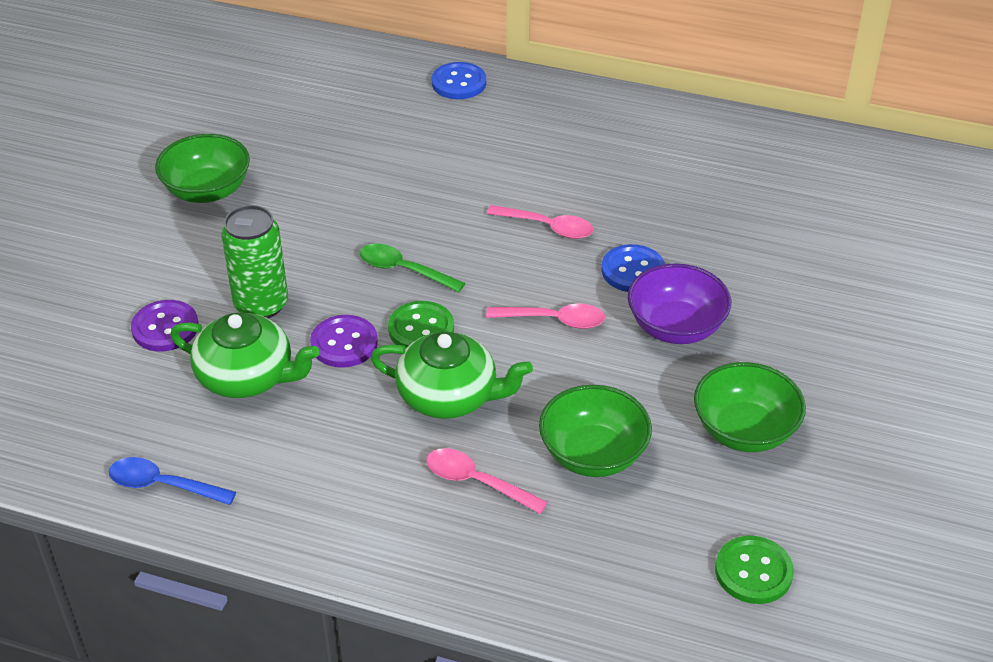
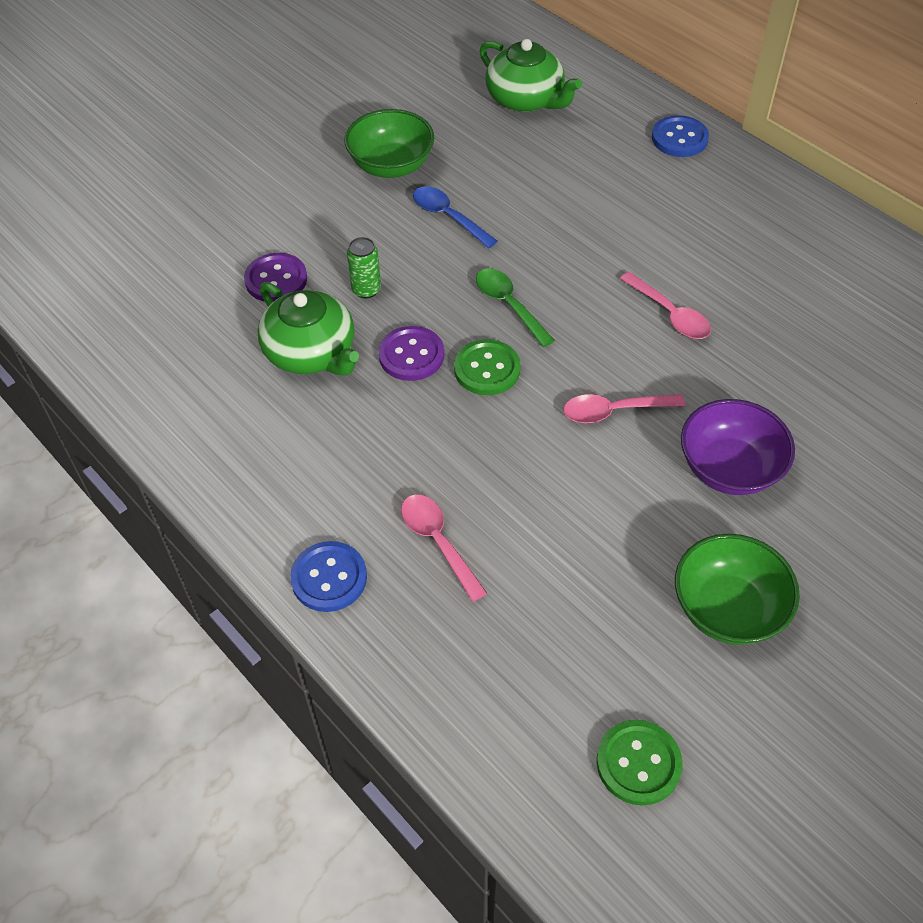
camera: 30 degrees right, 10 degrees up
(163, 485) = (181, 423): blue spoon -> blue spoon (448, 217)
(261, 304) = (366, 290): green can -> green can, size x0.56
(449, 396) = (469, 446): green teapot -> green teapot (526, 99)
(554, 320) = (614, 411): pink spoon -> pink spoon turned 135 degrees clockwise
(593, 454) = (562, 564): green bowl -> none
(633, 270) = (724, 391): blue button -> blue button (329, 578)

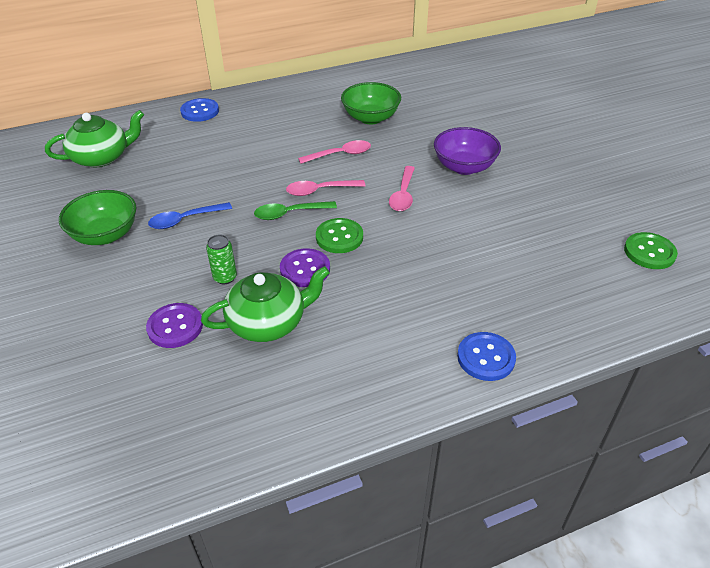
camera: 70 degrees left, 10 degrees down
(438, 542) = (474, 295): pink spoon -> pink spoon (320, 191)
(727, 609) = (557, 194): green bowl -> green bowl (370, 118)

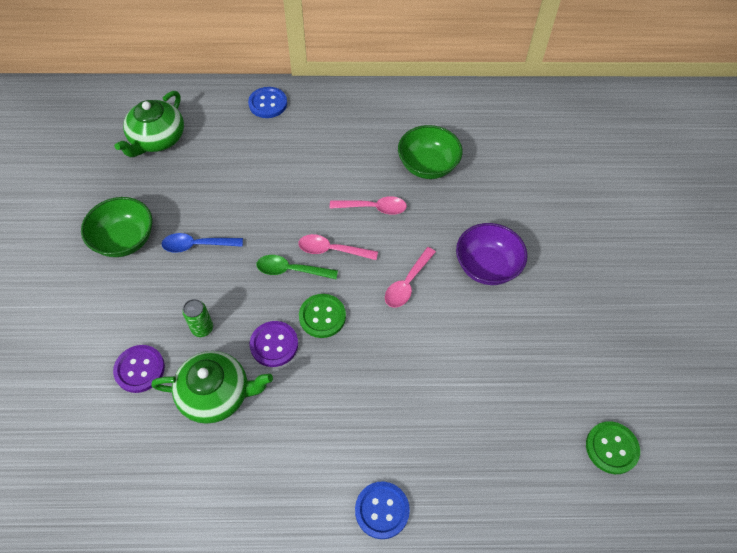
camera: 20 degrees right, 15 degrees up
(102, 157) = (157, 139): green teapot -> green teapot turned 120 degrees clockwise

